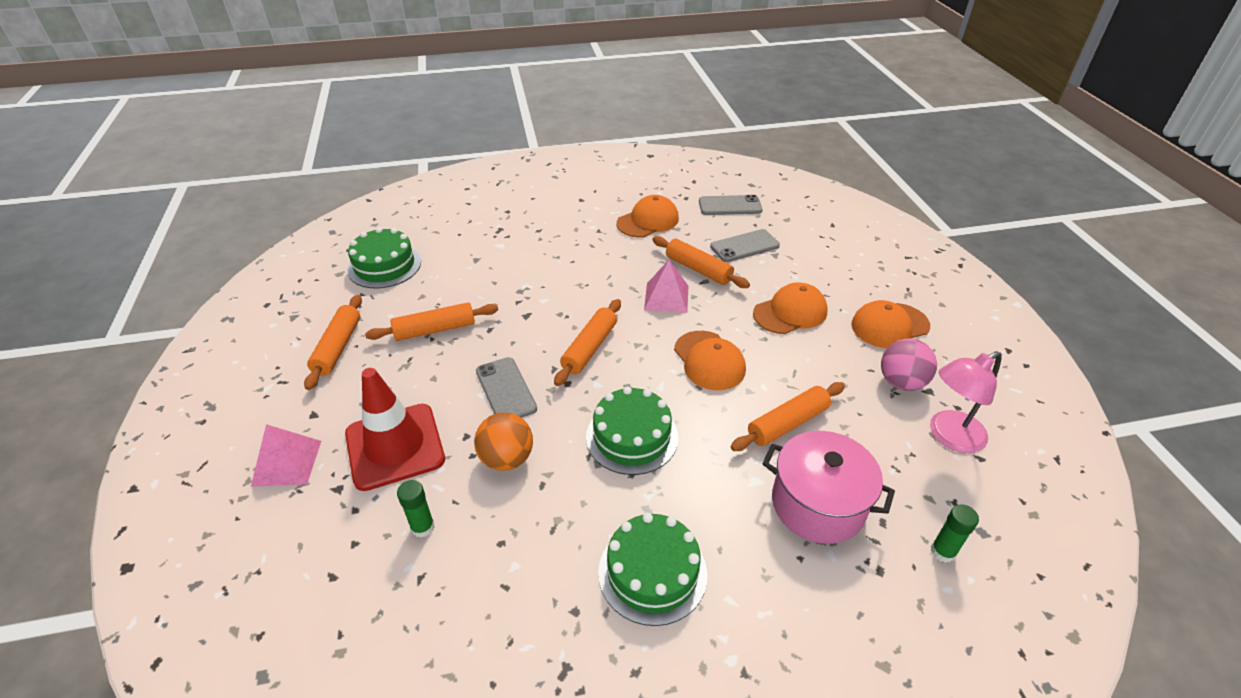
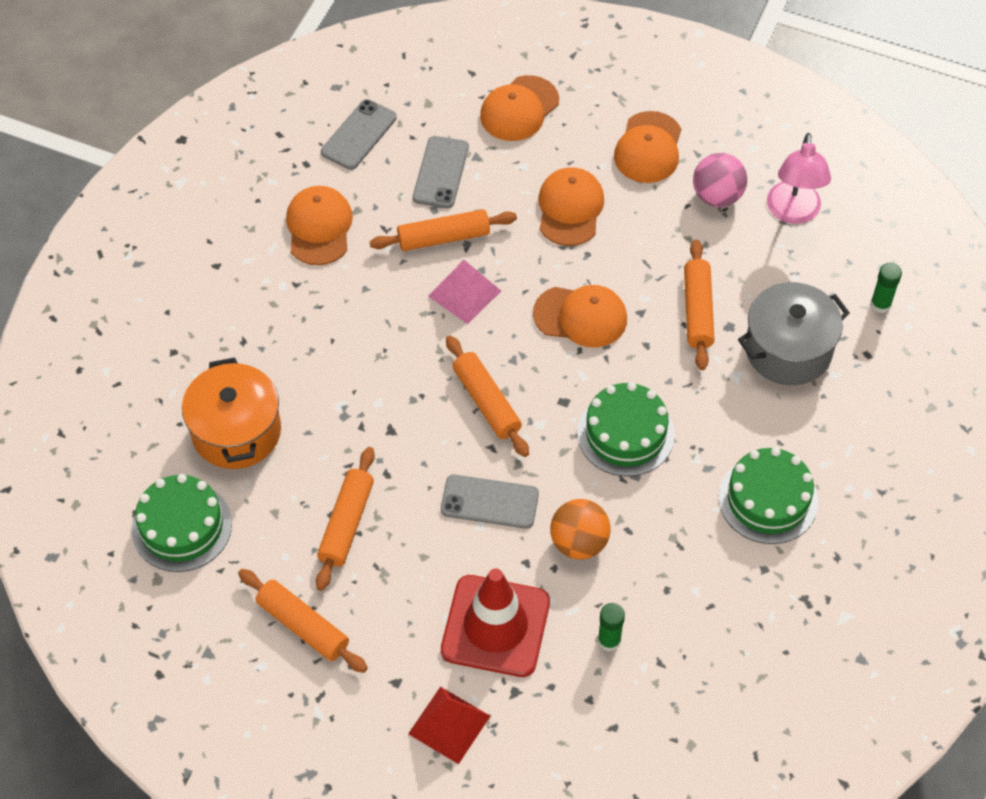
camera: 55 degrees left, 15 degrees up
(287, 463) = (449, 725): pink pyramid -> red pyramid
(470, 255) = (236, 432): none -> orange pot
(818, 504) = (788, 350): pink pot -> grey pot
(834, 254) = (519, 109): none -> orange cap

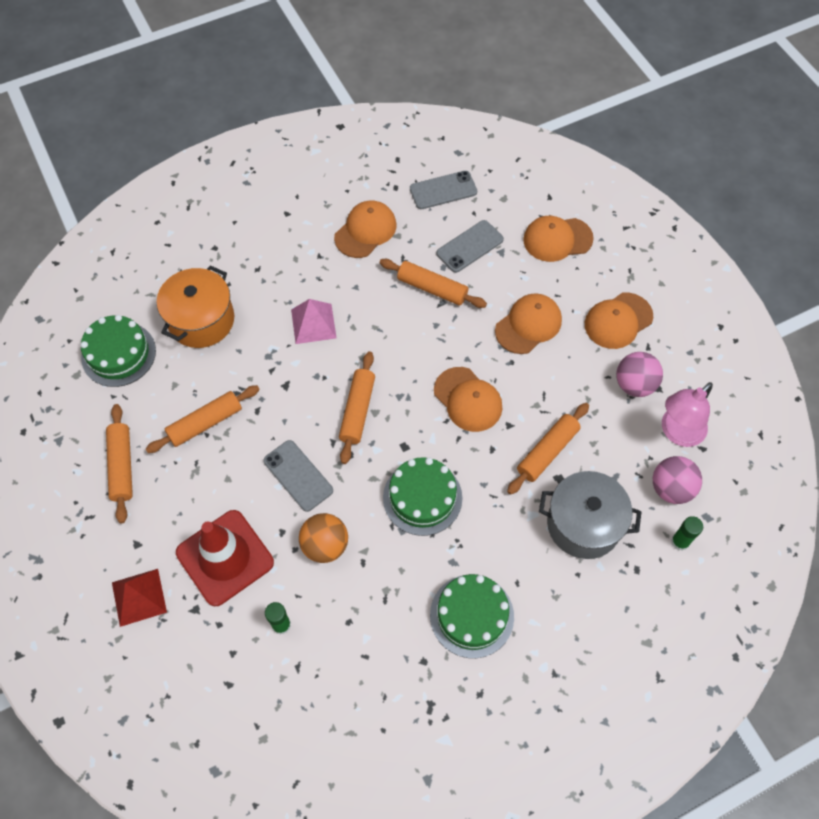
camera: 40 degrees right, 5 degrees up
(464, 293) = (411, 332): pink pyramid -> pink pyramid (313, 323)
(832, 265) = (671, 488): none -> pink ball

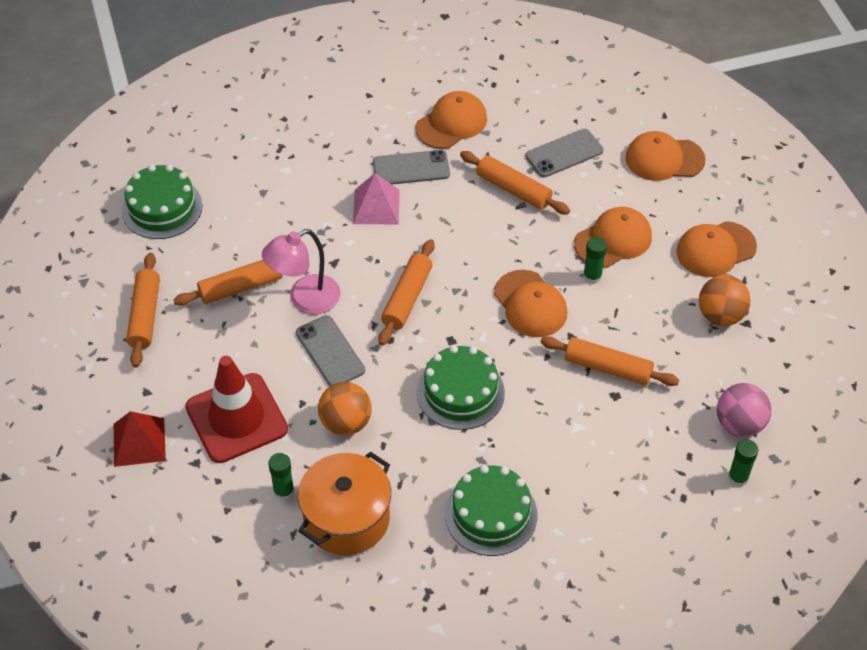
camera: 10 degrees right, 10 degrees down
(201, 320) = (256, 187): orange pot -> orange pot (346, 518)
(443, 190) = (546, 94): grey phone -> grey phone (411, 168)
(517, 364) = (592, 276): none -> green glue stick
(547, 452) = (608, 368): orange rolling pin -> orange rolling pin turned 60 degrees clockwise
(583, 524) = (633, 444): grey pot -> none
(634, 385) = (720, 315): pink ball -> orange ball
(677, 433) = (758, 370): pink lamp -> pink lamp (305, 300)

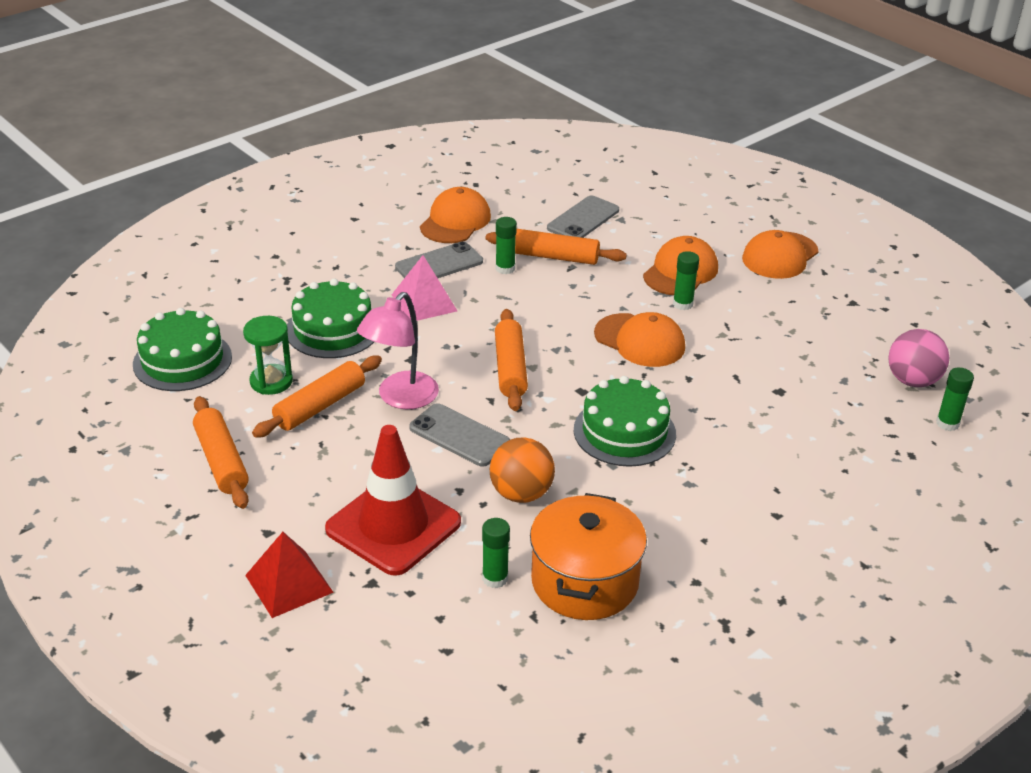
camera: 25 degrees left, 15 degrees down
(217, 251) = (271, 381): none -> green hourglass
(463, 190) = (505, 268): none -> green glue stick
(491, 514) = (736, 528): green cake -> green cake (333, 329)
(608, 368) = (754, 371): orange rolling pin -> none
(664, 159) = (679, 202): orange cap -> none
(720, 315) = (825, 303): orange ball -> none

